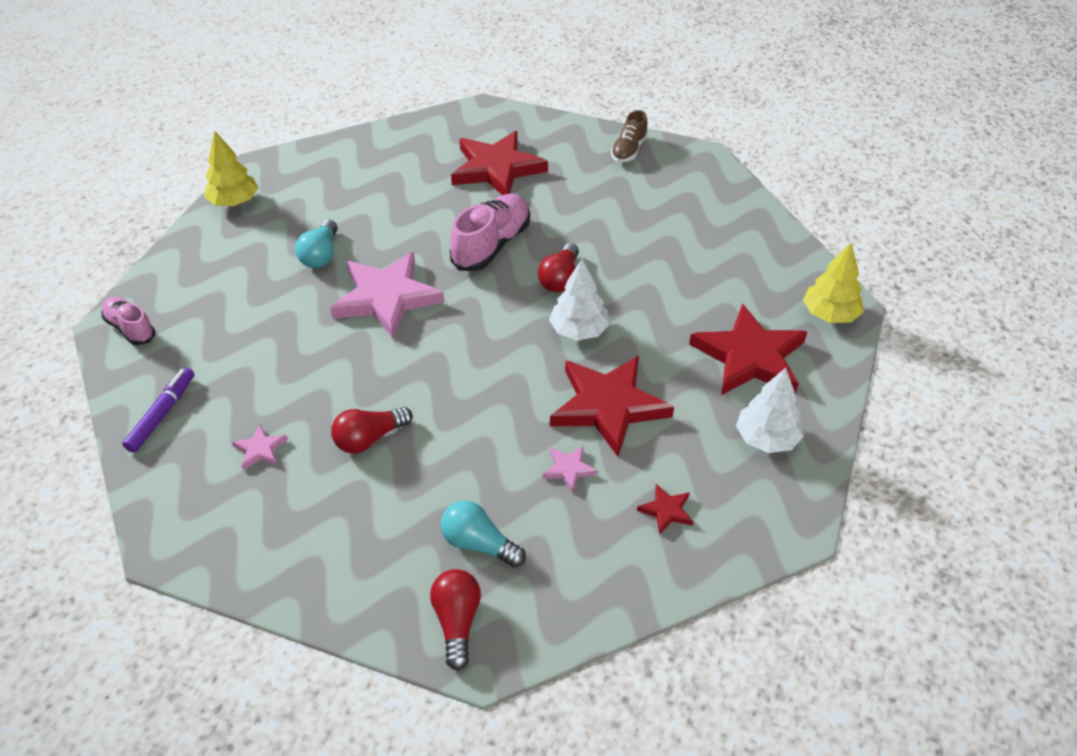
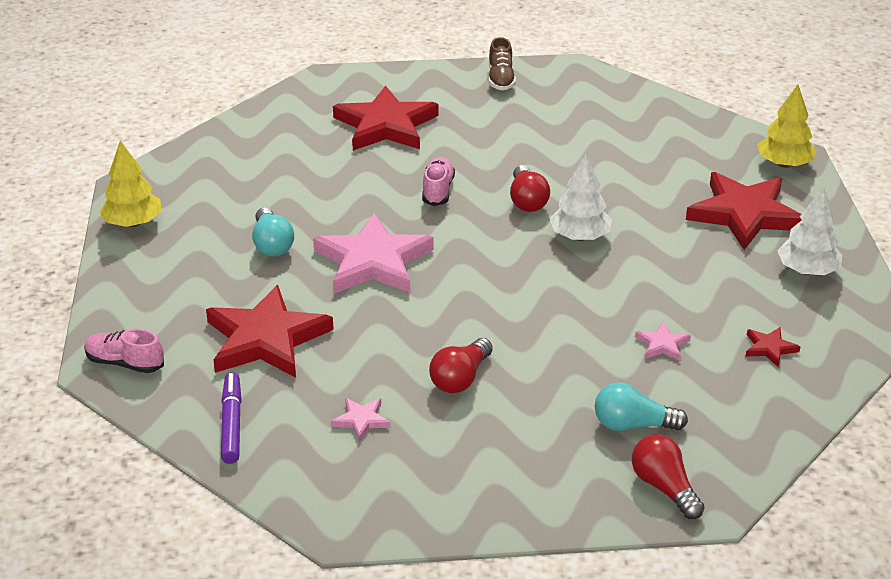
camera: 25 degrees left, 10 degrees down
(491, 245) = (438, 191): pink shoe -> pink shoe, size x0.61
(608, 406) = (656, 287): red star -> red star (266, 339)

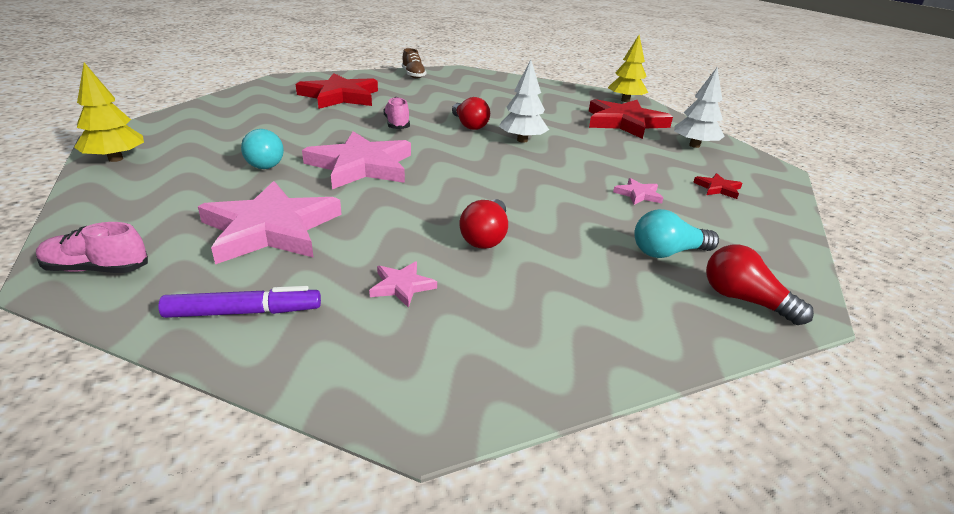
camera: 20 degrees left, 5 degrees down
(232, 424) = (244, 312): purple marker -> purple marker turned 105 degrees clockwise
(266, 339) = (271, 229): red star -> pink star

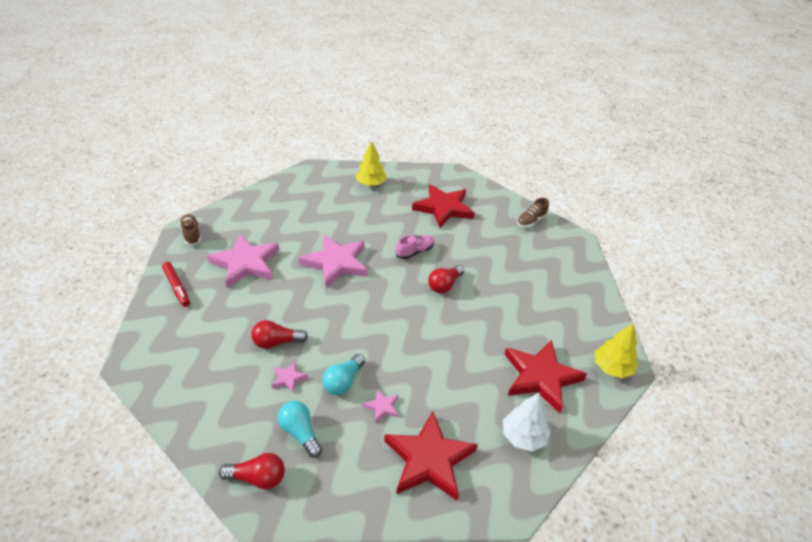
camera: 65 degrees right, 10 degrees up
(97, 269) = (191, 234): pink shoe -> brown shoe
(116, 159) = (287, 183): yellow tree -> yellow tree (371, 184)
(244, 312) = (177, 287): purple marker -> red marker
(262, 162) = (314, 227): turquoise light bulb -> turquoise light bulb (343, 382)
(402, 286) = (214, 326): pink star -> pink star (288, 378)
(522, 140) = (438, 321): white tree -> none
(718, 188) = (429, 459): red star -> red star, size x2.36
(744, 300) = (257, 478): red light bulb -> red light bulb turned 75 degrees clockwise

